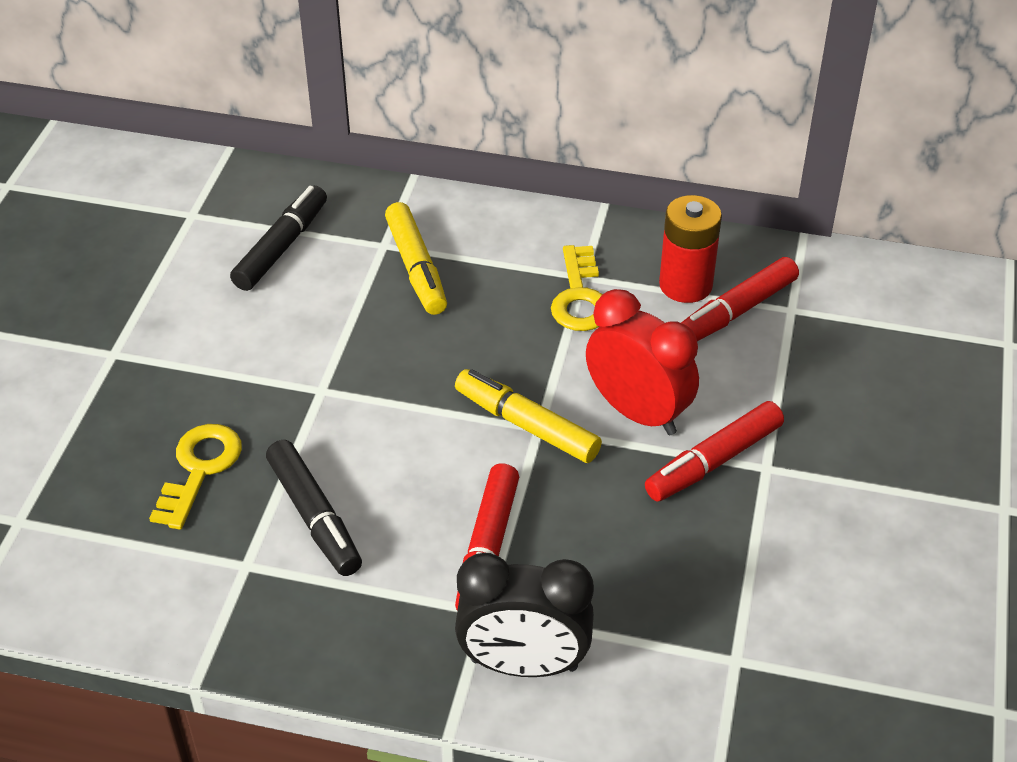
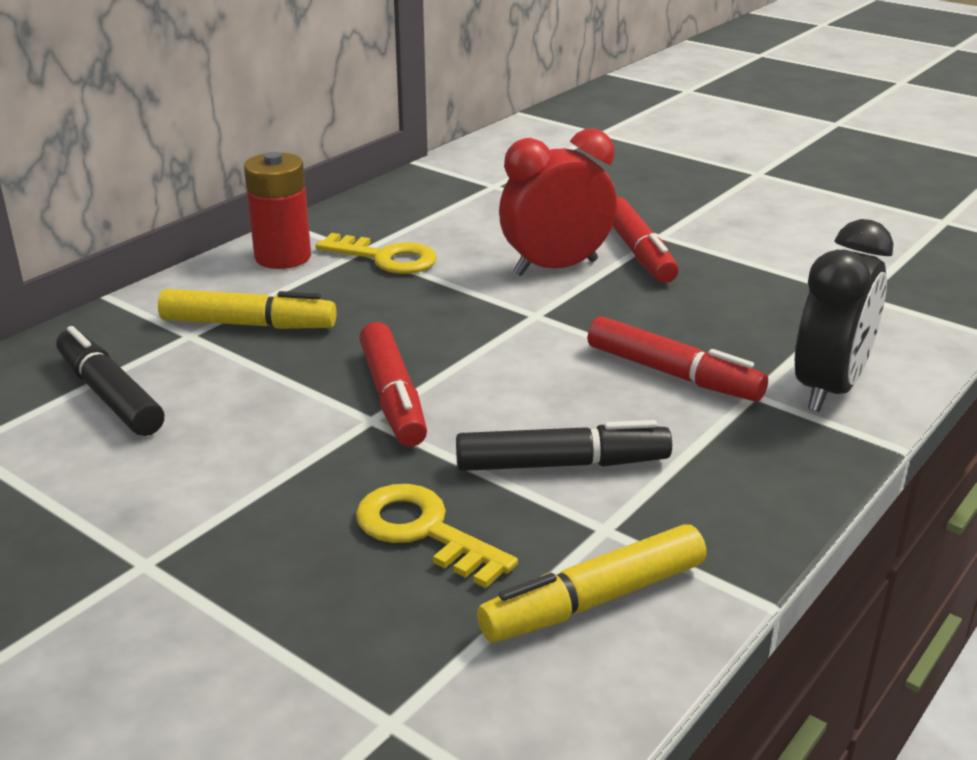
camera: 65 degrees left, 15 degrees down
(526, 425) = (527, 319): yellow marker -> yellow marker (594, 600)
(685, 285) = (421, 214): red battery -> red battery (283, 257)
(736, 311) = (474, 204): red marker -> red marker (393, 397)

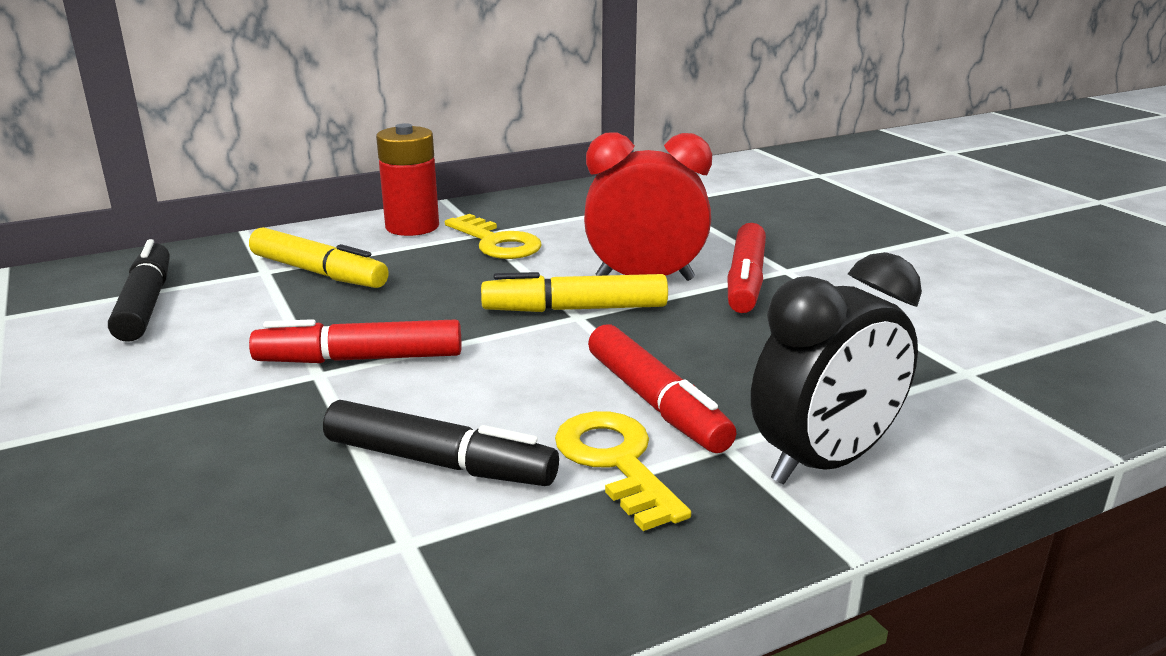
camera: 25 degrees right, 5 degrees down
(393, 397) = (360, 359): red marker -> red marker turned 75 degrees clockwise
(423, 531) = (234, 490): yellow key -> yellow key (615, 462)
(594, 600) = (303, 618): yellow marker -> yellow marker (575, 309)

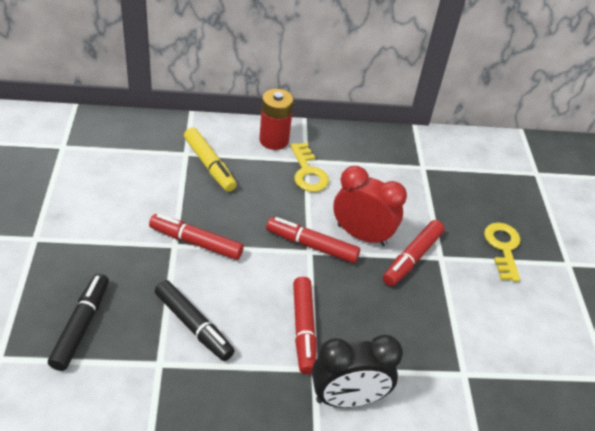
camera: 20 degrees right, 20 degrees up
(146, 304) = (124, 161): black marker -> black marker (81, 326)
(575, 309) = (311, 245): yellow marker -> red marker
(615, 462) = (262, 357): yellow key -> yellow key (503, 248)

